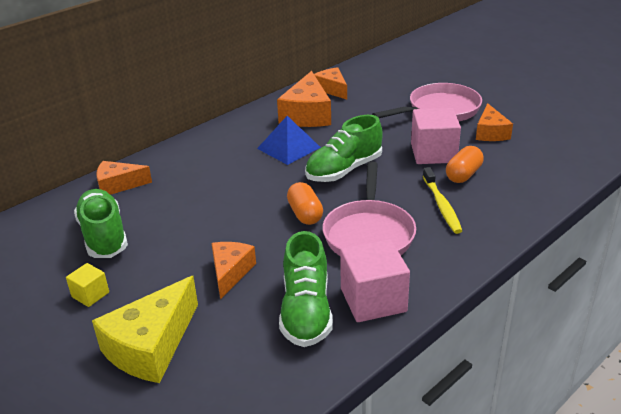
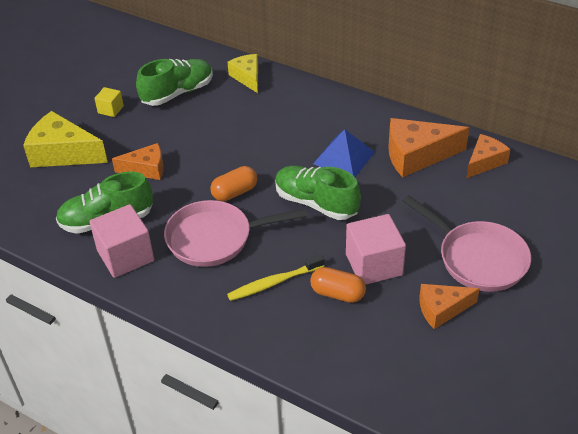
camera: 75 degrees right, 10 degrees up
(118, 185) = (247, 77): orange cheese -> yellow cheese

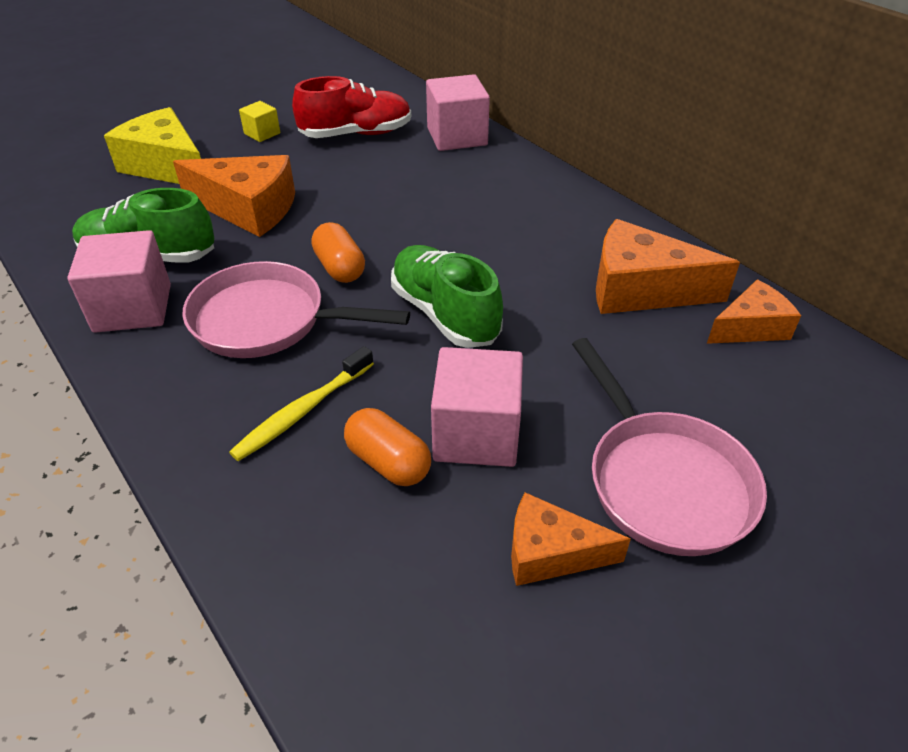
camera: 20 degrees right, 0 degrees up
(146, 169) = (249, 209): orange cheese -> orange cheese, size x1.61
(177, 93) = (356, 134): green shoe -> red shoe
(234, 192) = (339, 268): orange capsule -> orange capsule turned 75 degrees clockwise
(247, 77) = (457, 136): yellow cheese -> pink cube
(274, 283) = (302, 411): yellow toothbrush -> yellow toothbrush turned 45 degrees counterclockwise
(344, 158) = (526, 263): blue pyramid -> none

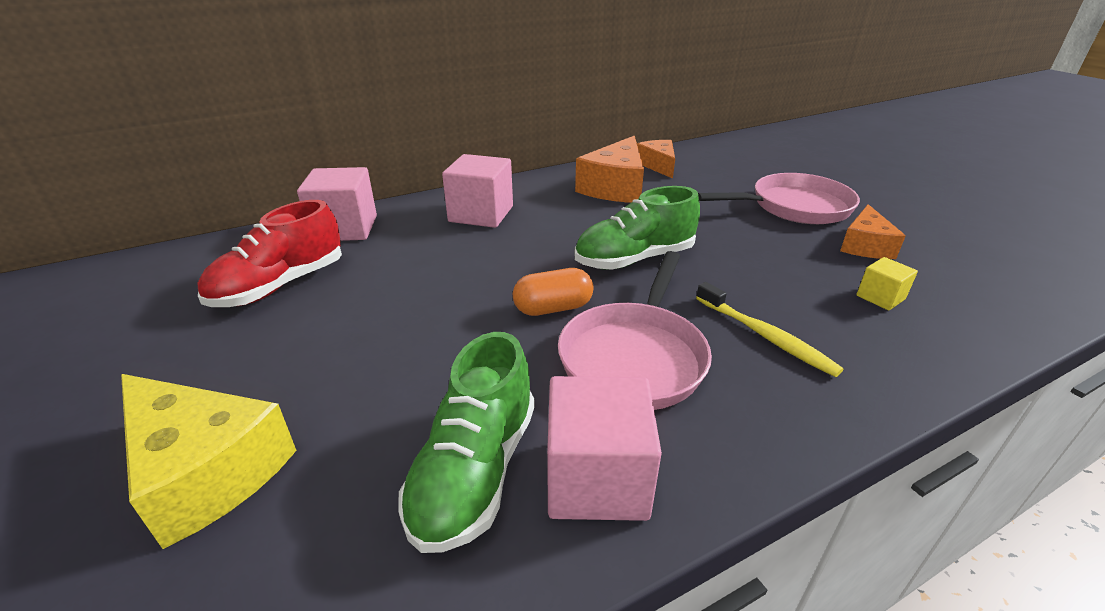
camera: 80 degrees left, 10 degrees down
(167, 166) = (206, 470): yellow cheese -> yellow cheese turned 105 degrees counterclockwise
(249, 209) = (401, 373): orange cheese -> none
(262, 133) = (198, 362): yellow cube -> yellow cube (880, 297)
(356, 134) = (280, 285): red shoe -> red shoe turned 135 degrees counterclockwise
(388, 462) = (811, 296): orange capsule -> none
(476, 434) = (771, 259): pink cube -> pink cube (481, 214)

